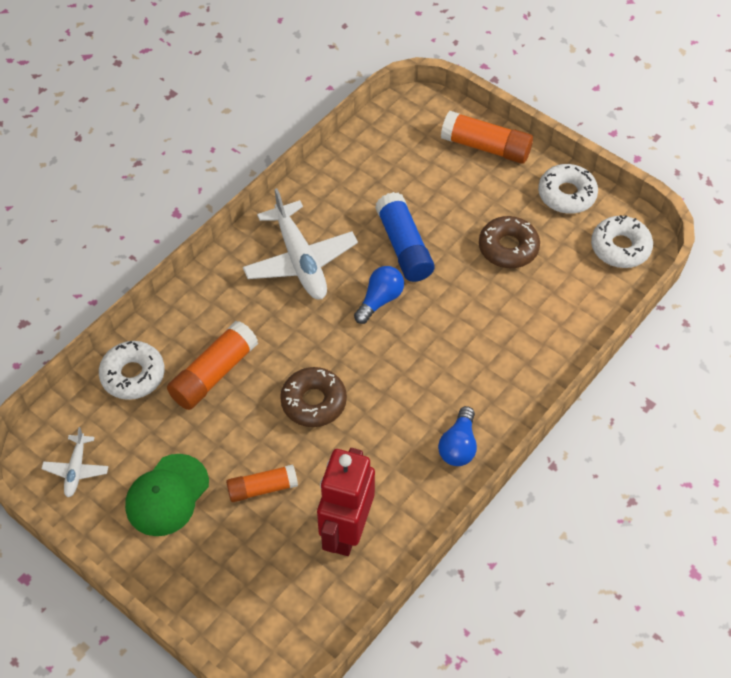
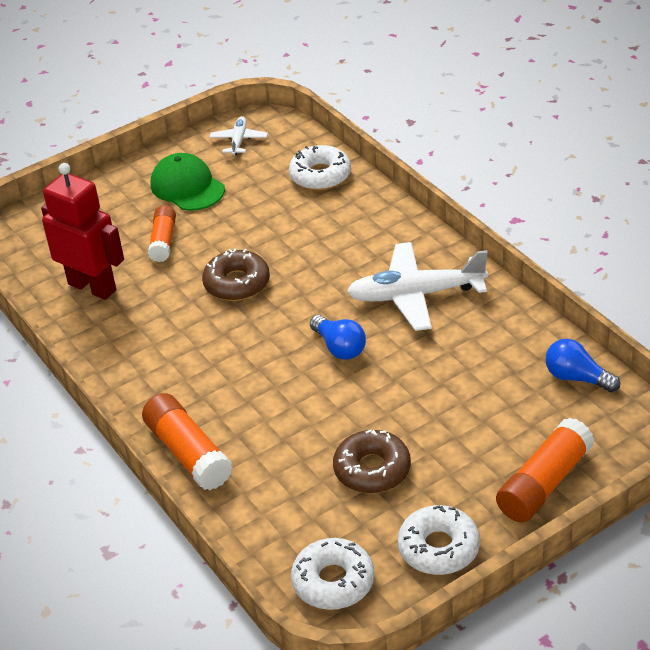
camera: 110 degrees right, 15 degrees down
(76, 469) = (239, 140): white plane -> white plane turned 75 degrees clockwise
(214, 373) = (299, 223): orange glue stick -> orange glue stick (188, 453)
(404, 246) = (406, 378): blue glue stick -> none
(458, 446) = (136, 376): blue light bulb -> blue light bulb (577, 378)

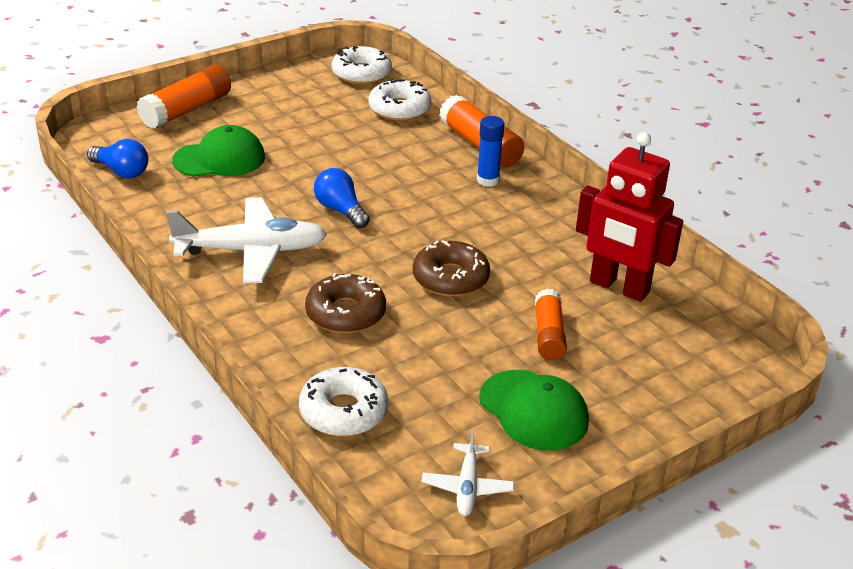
camera: 175 degrees right, 5 degrees down
(187, 400) = (488, 180): none -> blue glue stick
(372, 469) = (323, 126): brown donut -> brown donut (345, 313)
(438, 548) = (281, 84): white donut -> white donut (399, 109)
(479, 405) = (219, 159): none -> green cap

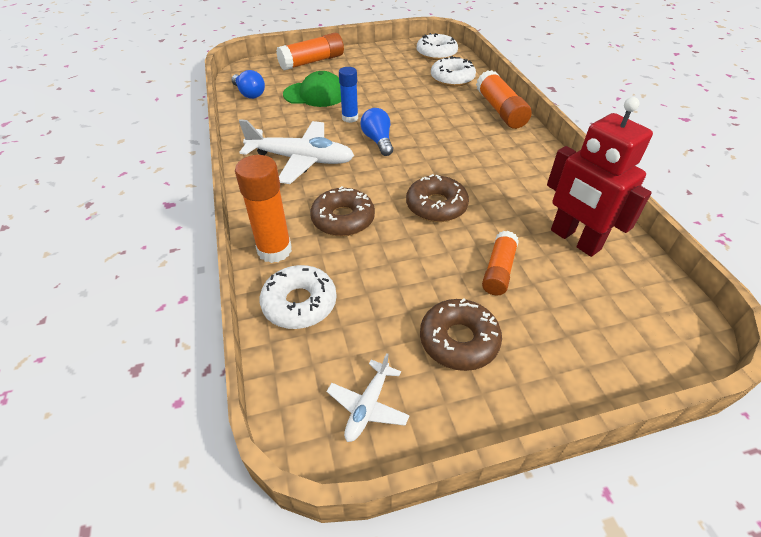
camera: 20 degrees right, 10 degrees up
(281, 363) = (274, 250): none -> orange glue stick
(488, 180) = (496, 136): blue glue stick -> blue glue stick (350, 118)
(533, 410) = (459, 340): green cap -> brown donut

